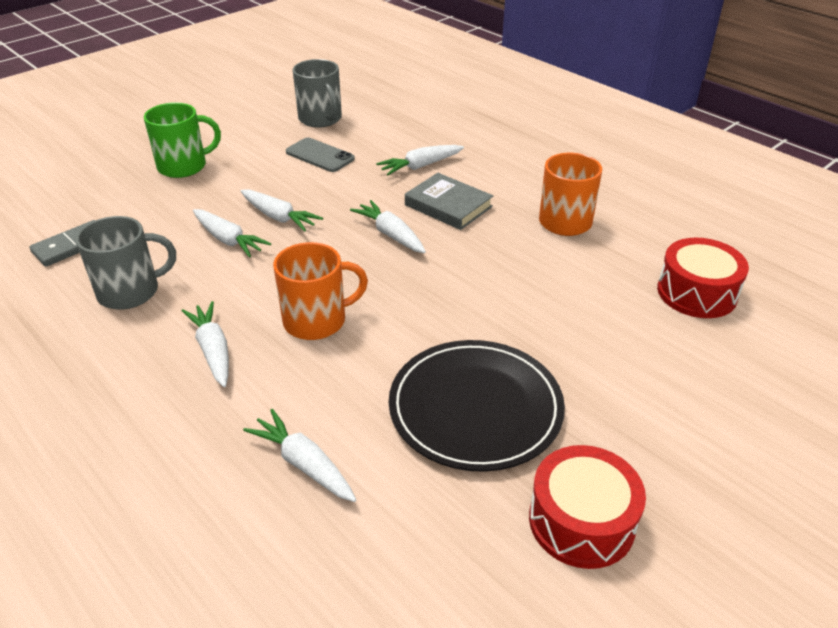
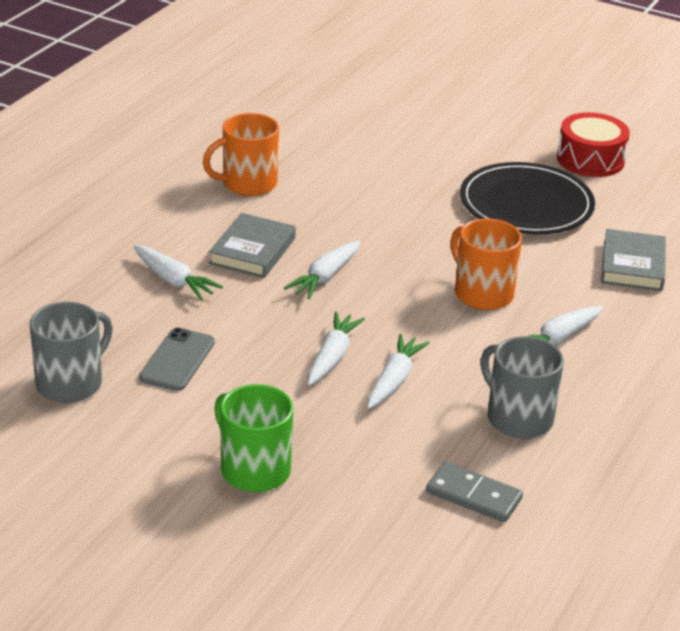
camera: 110 degrees left, 5 degrees down
(303, 463) = (632, 265): white carrot -> grey book
(696, 293) = (327, 121): red drum -> none

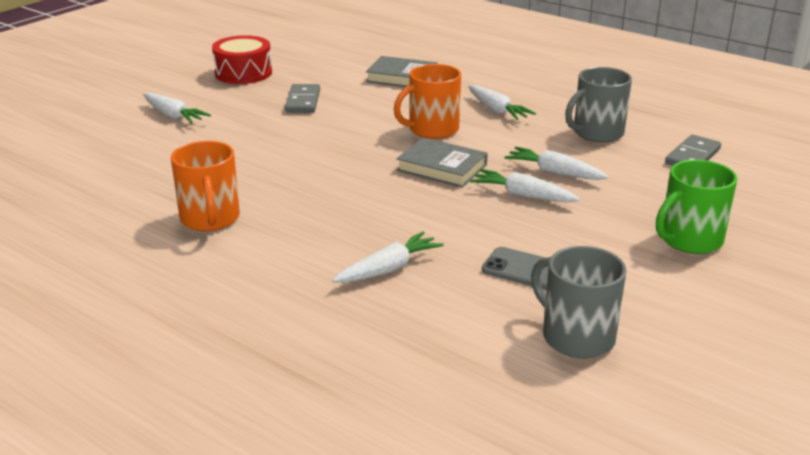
camera: 80 degrees left, 5 degrees down
(252, 251) = (342, 223): grey book -> grey book (442, 167)
(325, 277) = (397, 190): white carrot -> white carrot (173, 116)
(526, 204) = (303, 101): black plate -> grey domino

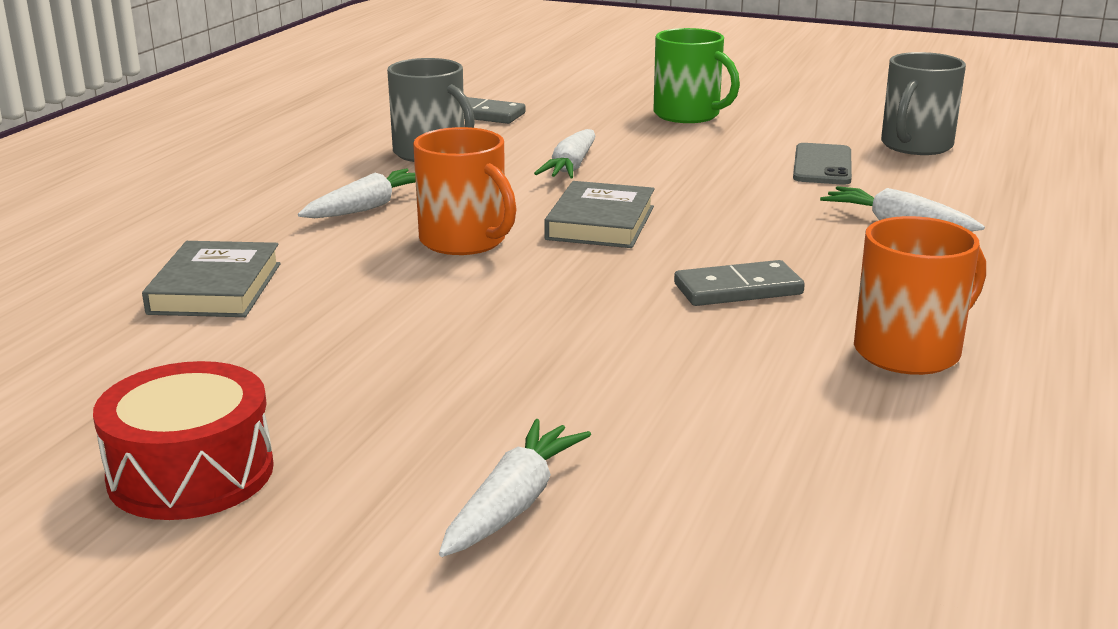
camera: 105 degrees left, 5 degrees down
(303, 101) = (371, 363): grey domino -> grey domino (738, 289)
(522, 195) = (649, 178): white carrot -> none

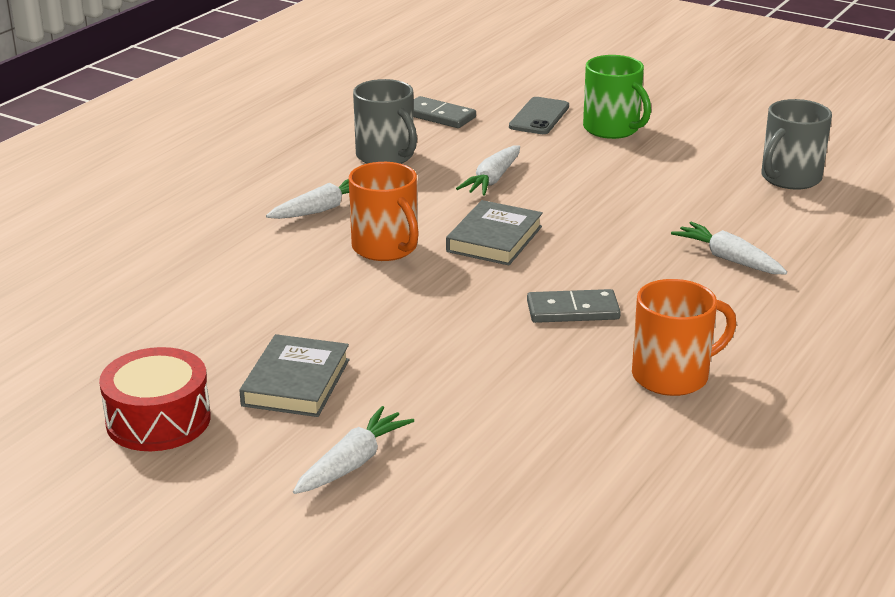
camera: 10 degrees right, 5 degrees up
(215, 288) = (197, 276): grey book -> grey book (296, 382)
(822, 165) = (699, 194): grey phone -> grey phone (539, 117)

